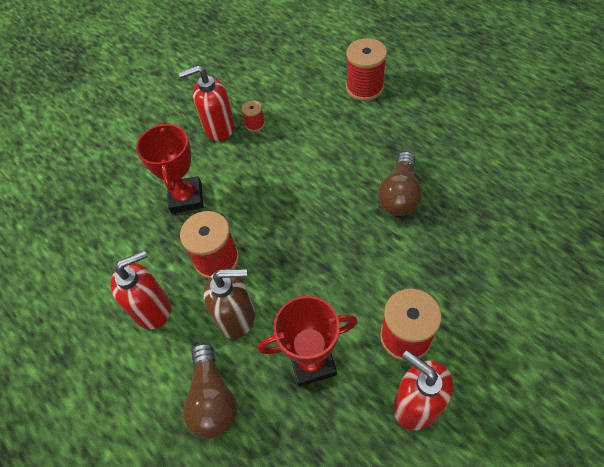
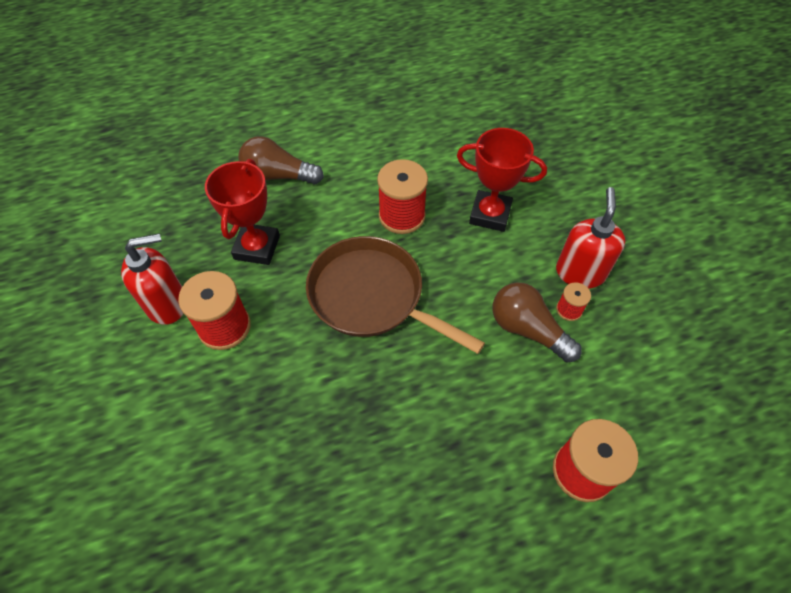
camera: 110 degrees right, 0 degrees up
(152, 309) = (381, 160): red soap dispenser -> none
(236, 316) = (335, 211): brown soap dispenser -> none
(310, 242) = (372, 296): none -> brown pan
(399, 195) = (378, 412): brown light bulb -> brown light bulb (527, 329)

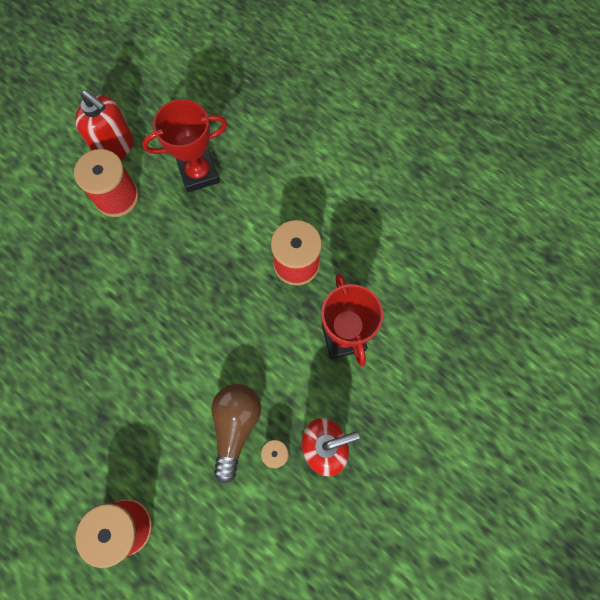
camera: 60 degrees right, 15 degrees up
(278, 175) = (280, 143): brown light bulb -> none
(372, 296) = (200, 285): brown pan -> none

